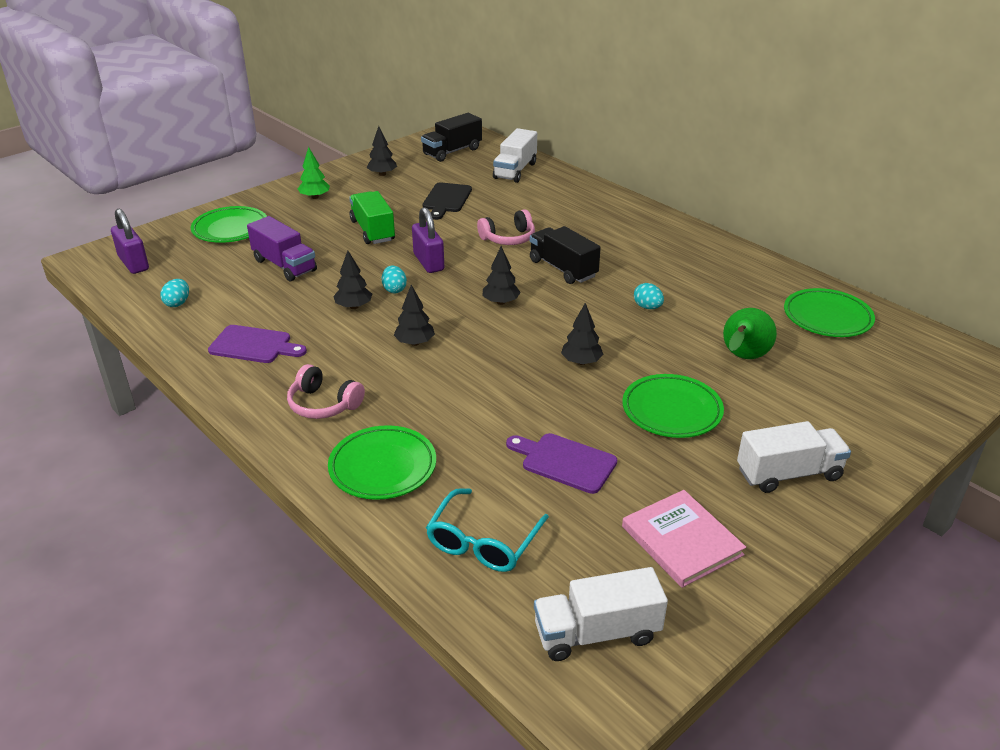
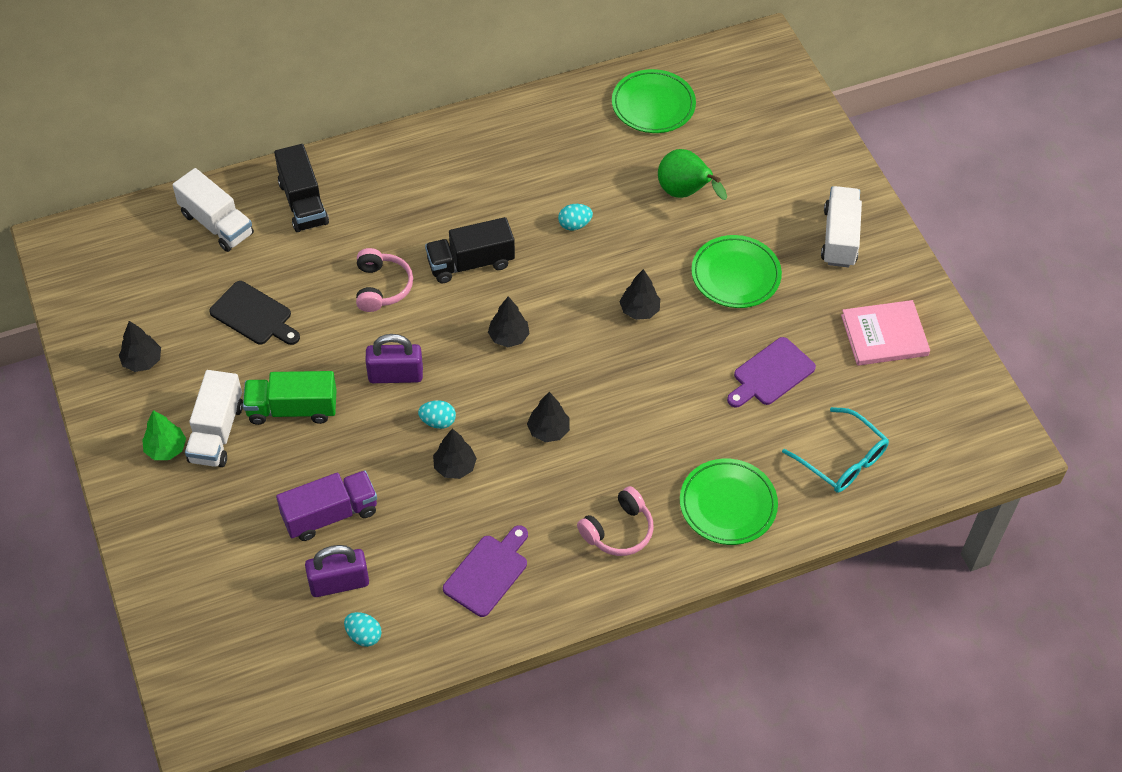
camera: 70 degrees left, 20 degrees up
(133, 263) = (240, 674): purple padlock -> purple padlock (339, 583)
(230, 229) = (204, 556): green plate -> none
(452, 151) = (120, 269): black truck -> black truck (303, 203)
(596, 633) = (952, 421): white truck -> white truck (216, 432)

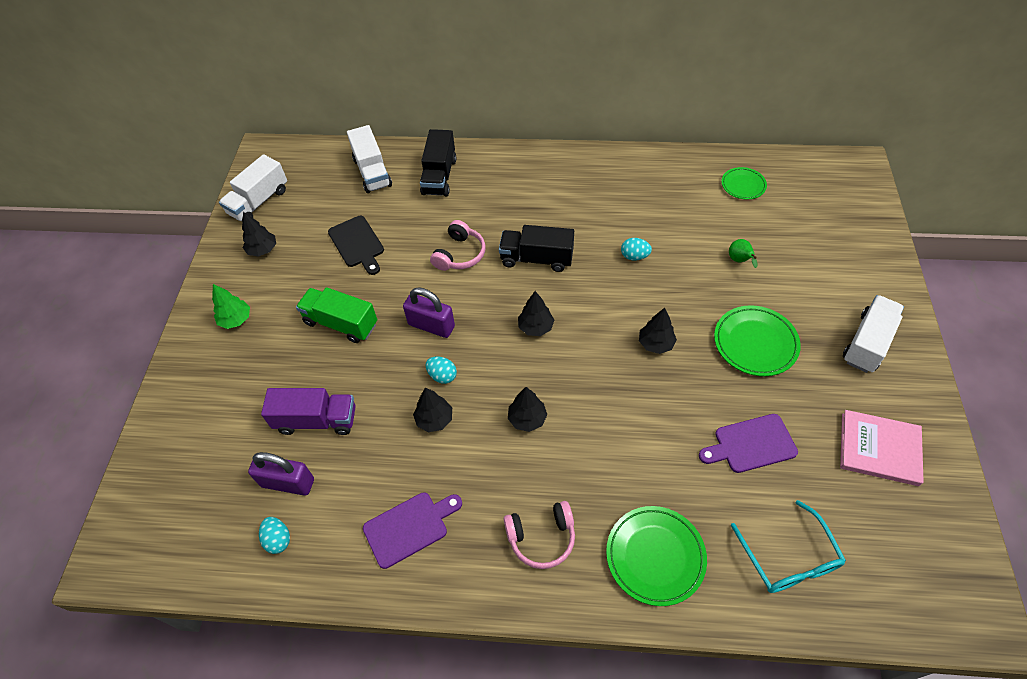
camera: 30 degrees right, 0 degrees up
(216, 432) = (277, 321): white truck -> white truck (259, 202)
(653, 105) = (743, 185): green plate -> green plate, size x0.62
(685, 193) = (739, 261): green pear -> green pear, size x0.54

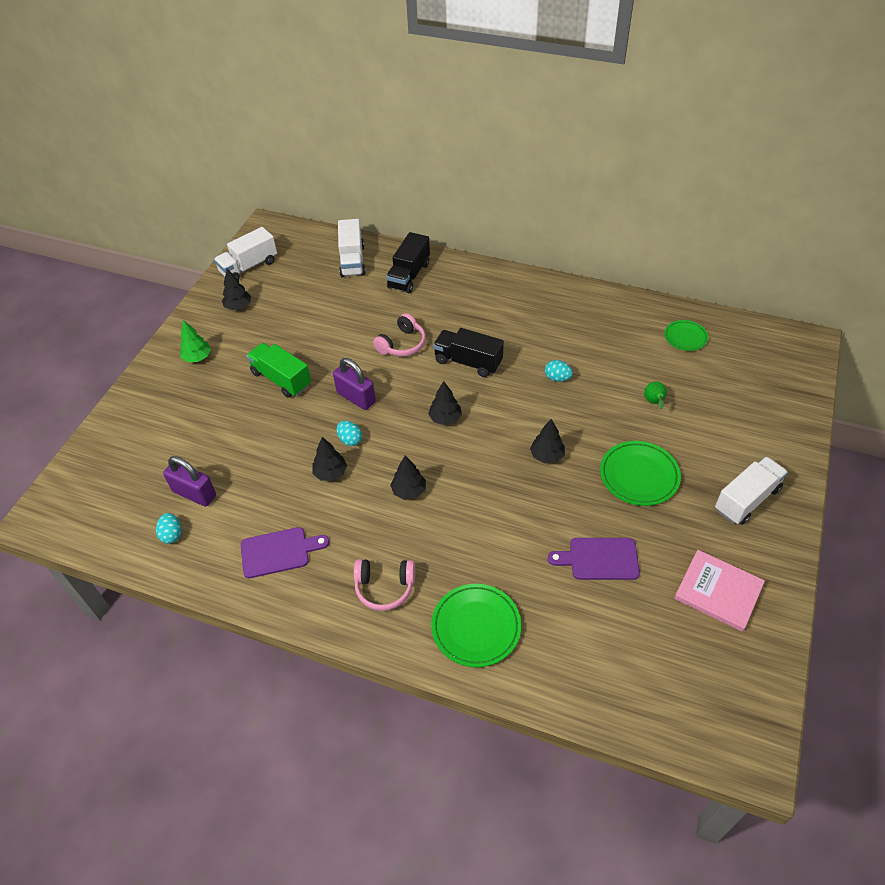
camera: 15 degrees right, 5 degrees down
(316, 420) = (234, 451): purple truck -> none
(357, 244) = (318, 317): black cutting board -> none
(789, 558) = (594, 659): turquoise glasses -> none

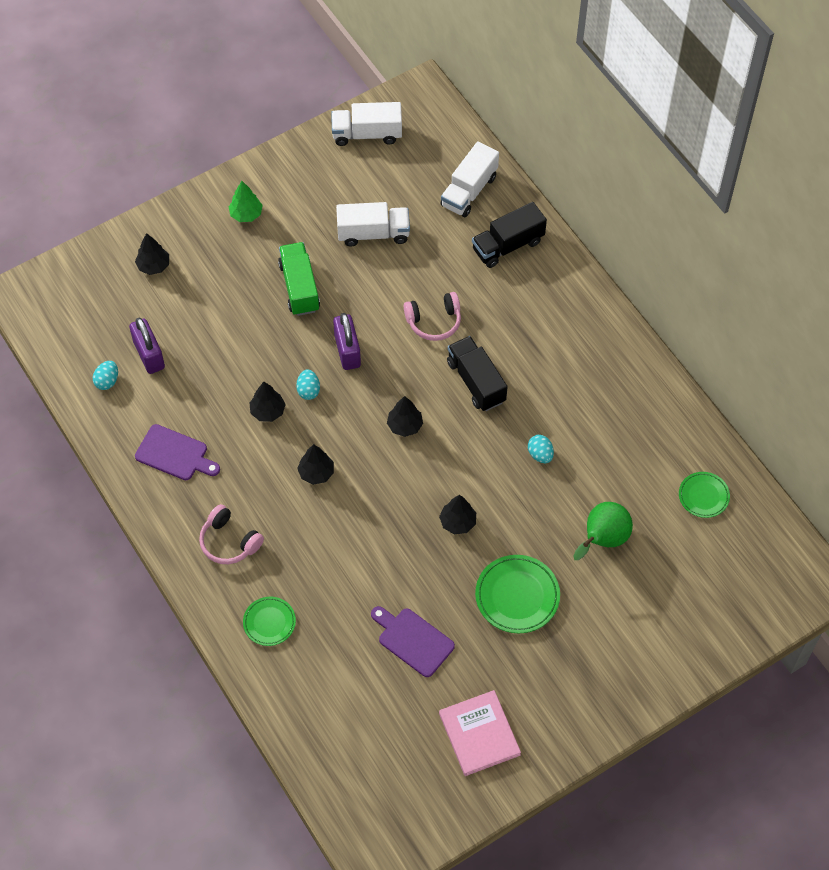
camera: 35 degrees right, 10 degrees up
(238, 306) = (322, 178): black tree -> black tree (154, 266)
(476, 627) = (269, 622): green plate -> green plate, size x0.62
(654, 402) = (602, 540): green pear -> green pear, size x1.84
(747, 499) = (586, 682): white truck -> white truck (373, 233)

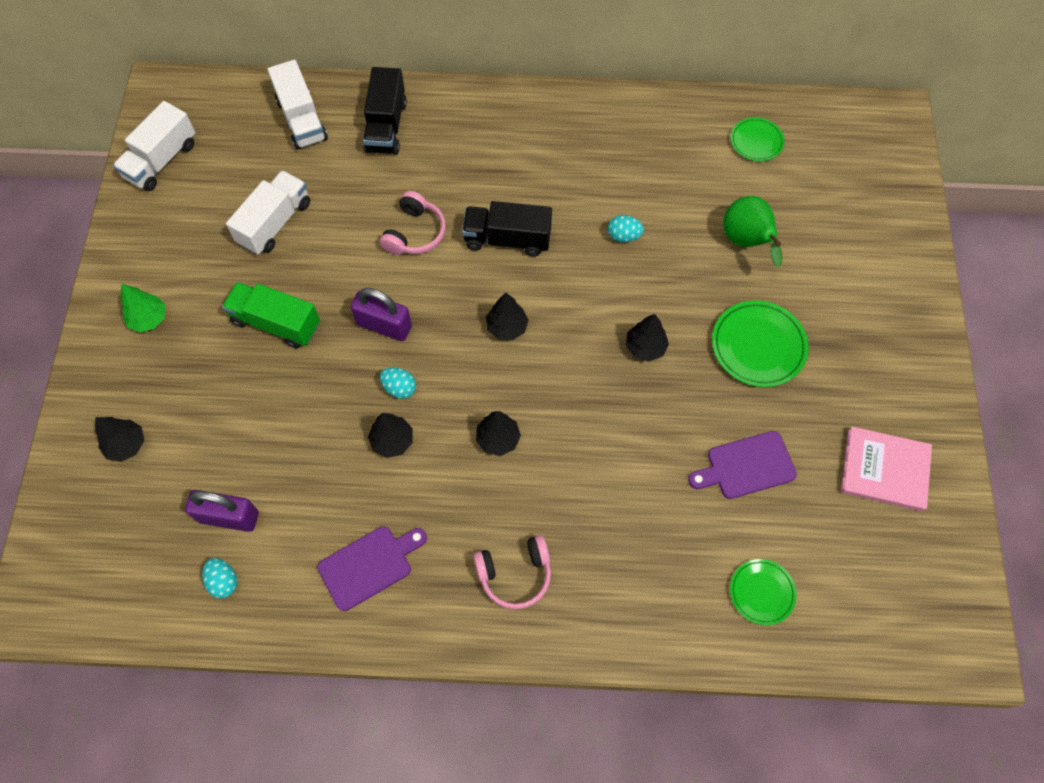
camera: 55 degrees left, 5 degrees up
(269, 622) = (637, 592): green plate -> green plate (761, 592)

